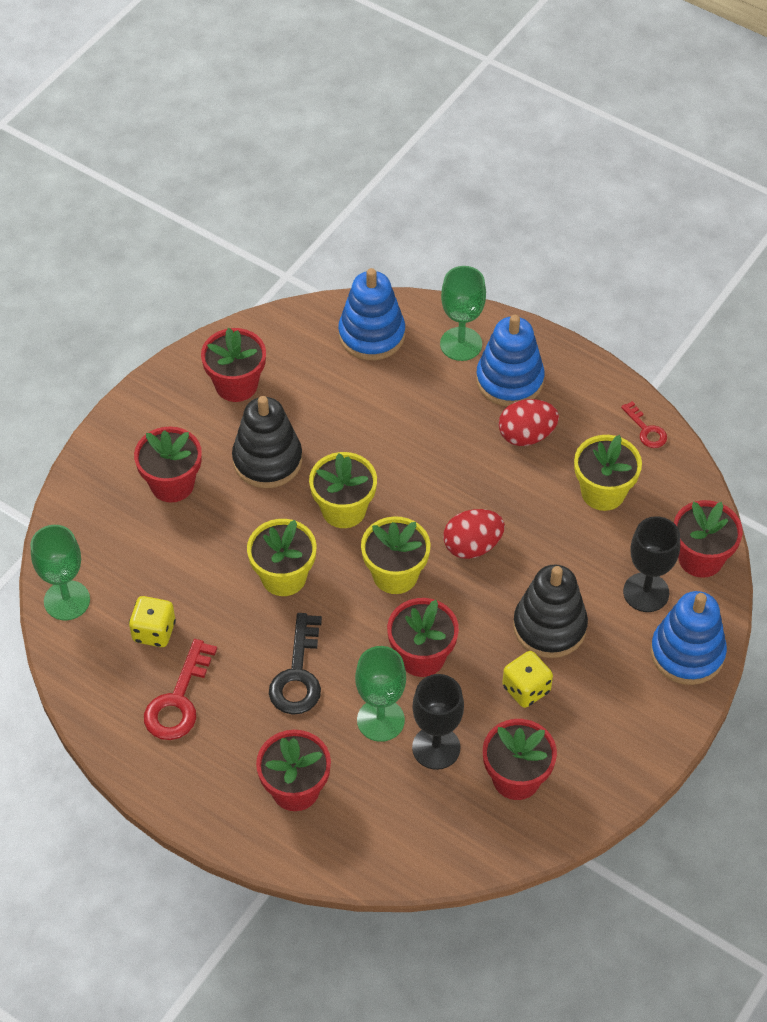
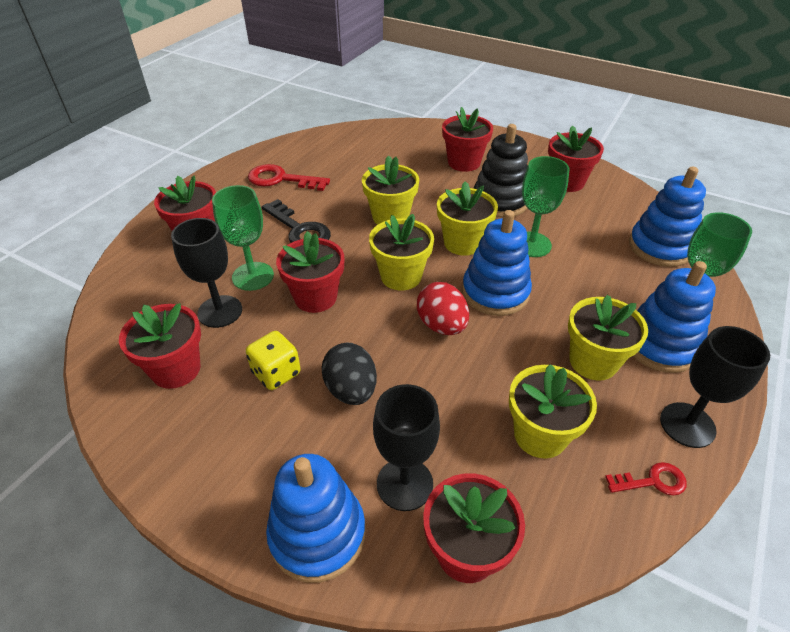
camera: 85 degrees right, 10 degrees down
(67, 600) = (360, 133): green goblet -> green goblet (531, 244)
(154, 631) = (337, 165): yellow dice -> none
(298, 675) = (299, 230): black key -> black key turned 135 degrees counterclockwise
(428, 493) = (495, 292): none -> blue stacking toy
(526, 435) = (593, 361): red egg -> yellow flower pot
(549, 627) = (351, 390): black stacking toy -> black egg
(596, 391) = (687, 425): none -> black goblet
(646, 430) = (652, 481): red key -> red key turned 150 degrees counterclockwise

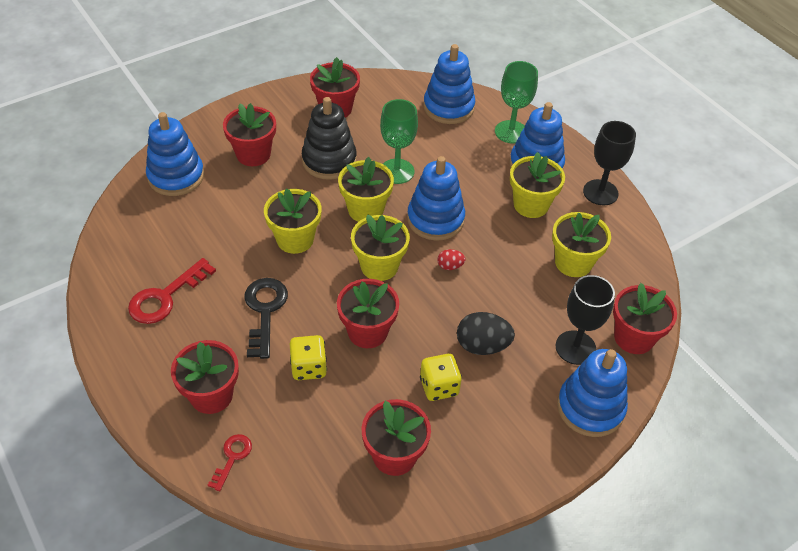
camera: 65 degrees left, 5 degrees up
(220, 311) = (341, 405): black goblet -> none
(253, 276) = (308, 367): green goblet -> yellow dice
(299, 230) = (264, 311): black key -> black key turned 75 degrees counterclockwise
(404, 139) = (176, 176): none -> blue stacking toy
(441, 325) = (450, 266): red egg -> red egg, size x0.53
(652, 481) = (628, 231): red key -> red key (232, 457)

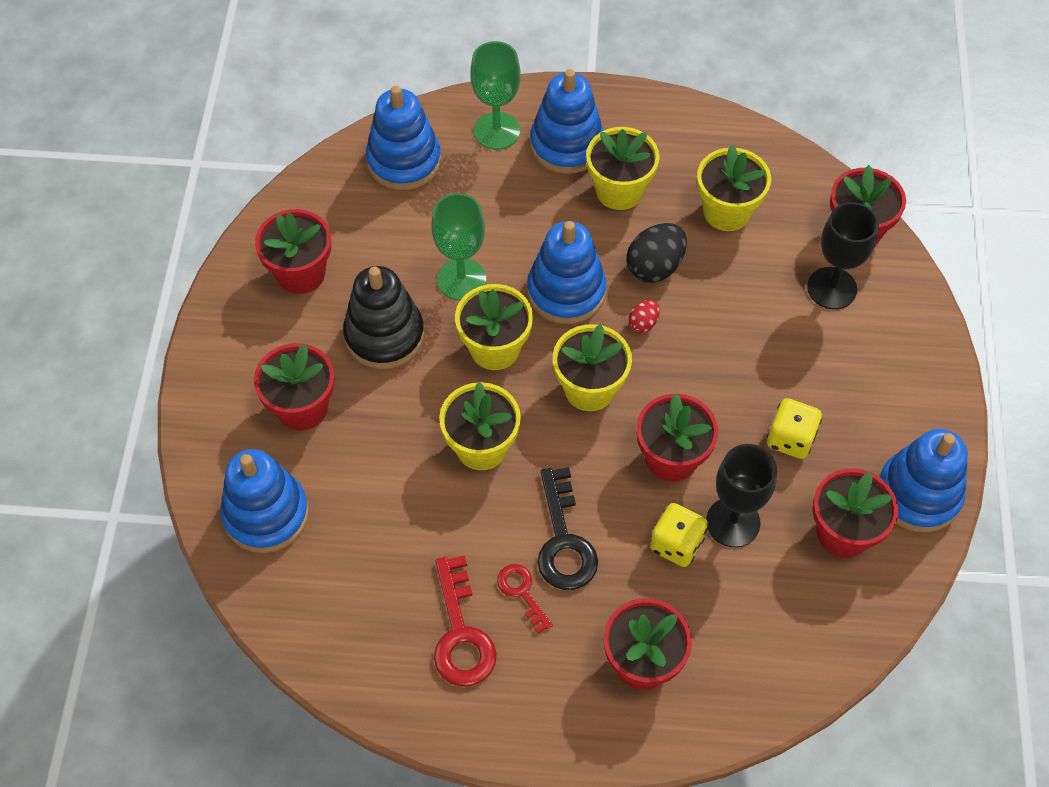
camera: 50 degrees left, 10 degrees up
(232, 457) = (739, 686): red key -> red key (521, 592)
(264, 311) = (564, 541): black key -> black key turned 135 degrees counterclockwise
(482, 346) = (769, 366): black egg -> black egg (655, 267)
(590, 408) = (908, 327): blue stacking toy -> blue stacking toy (918, 494)
(600, 192) = (654, 118): black goblet -> black goblet (733, 522)

